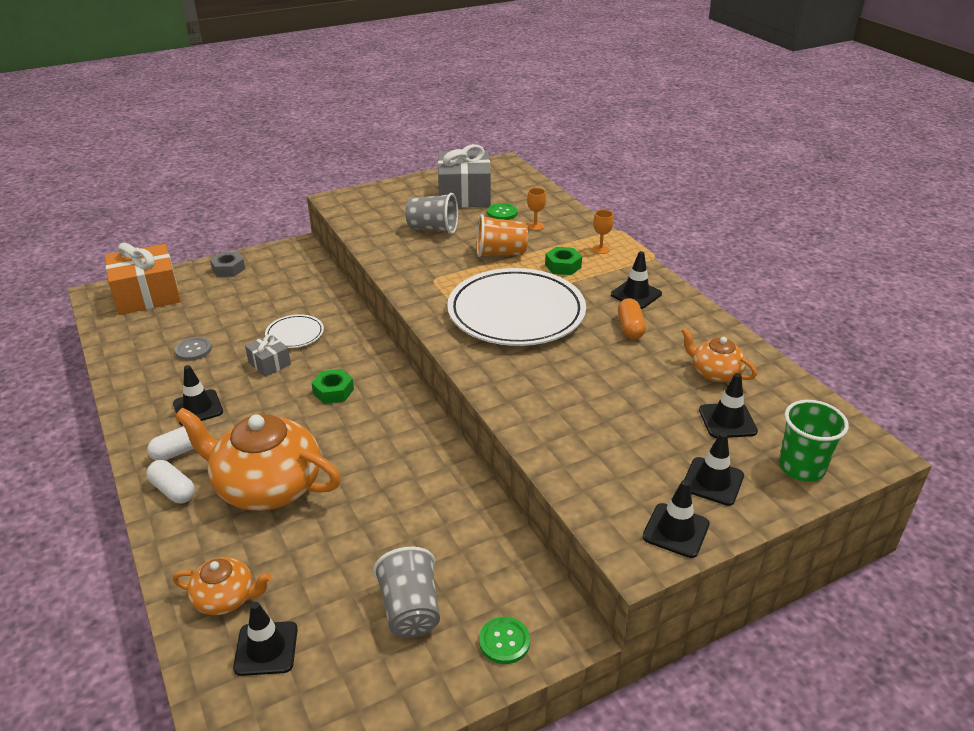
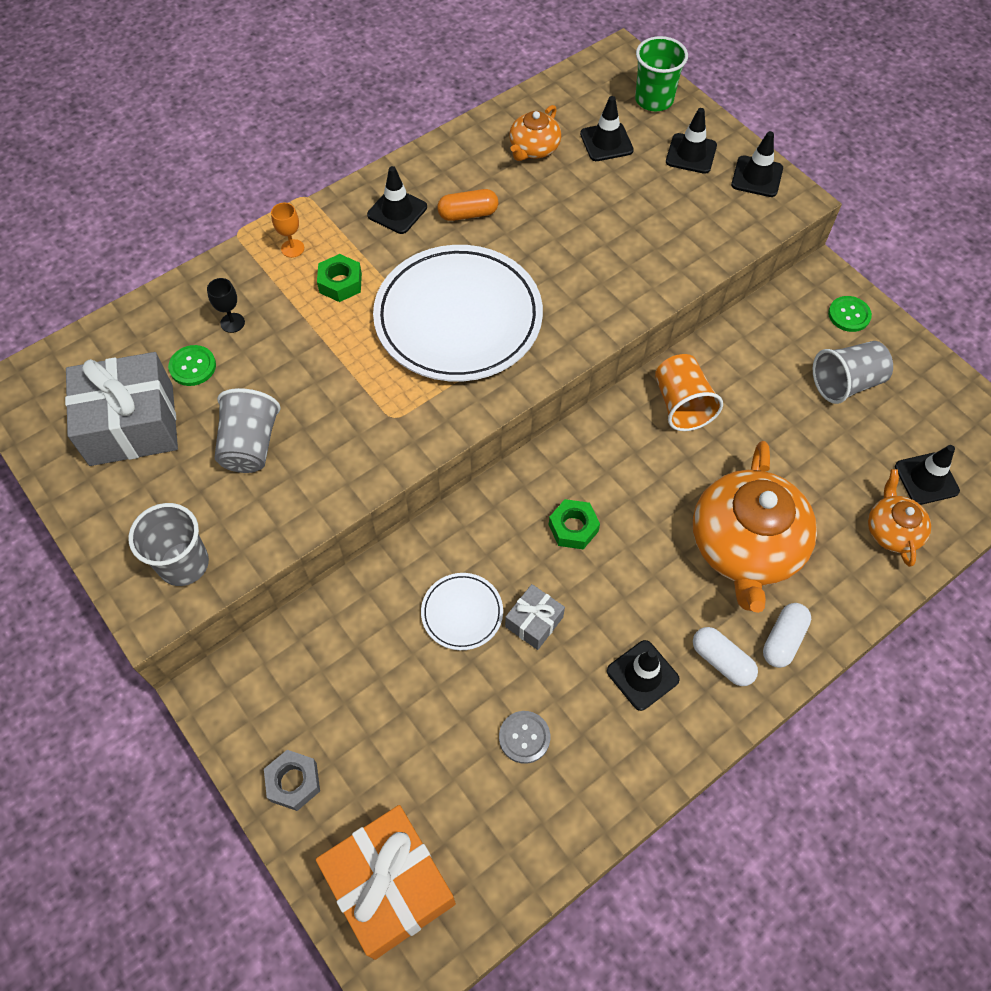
camera: 100 degrees left, 25 degrees up
(360, 208) = (184, 564): none -> grey cup
(500, 253) = (315, 352): orange cup -> orange cup (681, 405)
(535, 226) = (232, 323): orange goblet -> black goblet

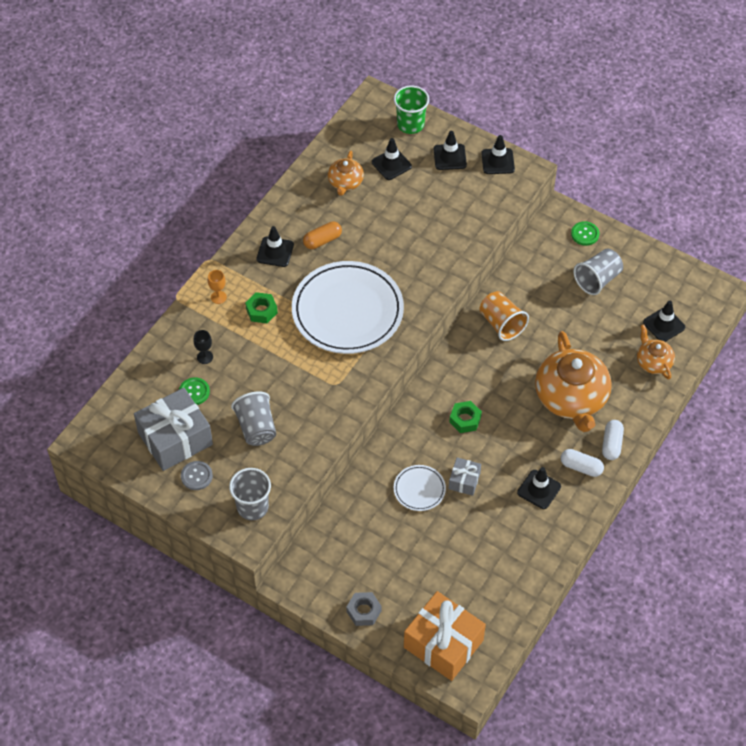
camera: 20 degrees left, 5 degrees down
(524, 737) = (485, 544): grey button -> grey button (196, 476)

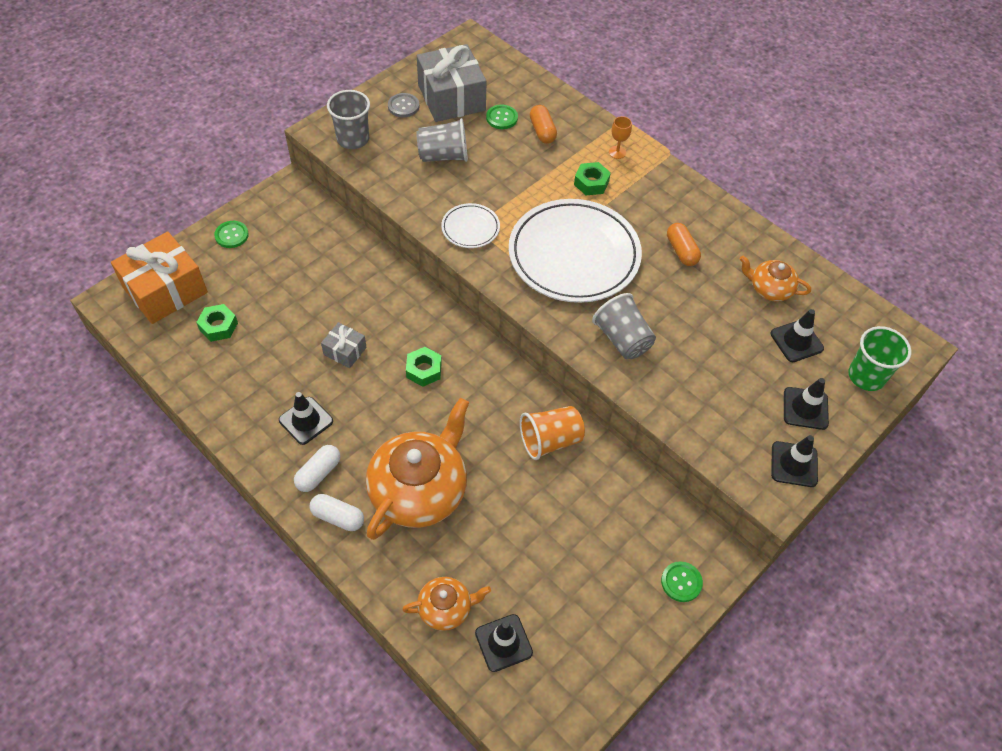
camera: 100 degrees right, 0 degrees up
(205, 357) = (542, 131): black goblet -> orange capsule
(275, 252) = (671, 207): black traffic cone -> none
(363, 611) = (231, 235): grey nut -> green button
(419, 489) = (350, 308): white plate -> white plate (470, 228)
(469, 585) = (218, 326): none -> green nut
(571, 398) = (419, 490): orange teapot -> orange teapot turned 120 degrees clockwise
(597, 279) = (599, 576): grey cup -> grey cup (622, 339)

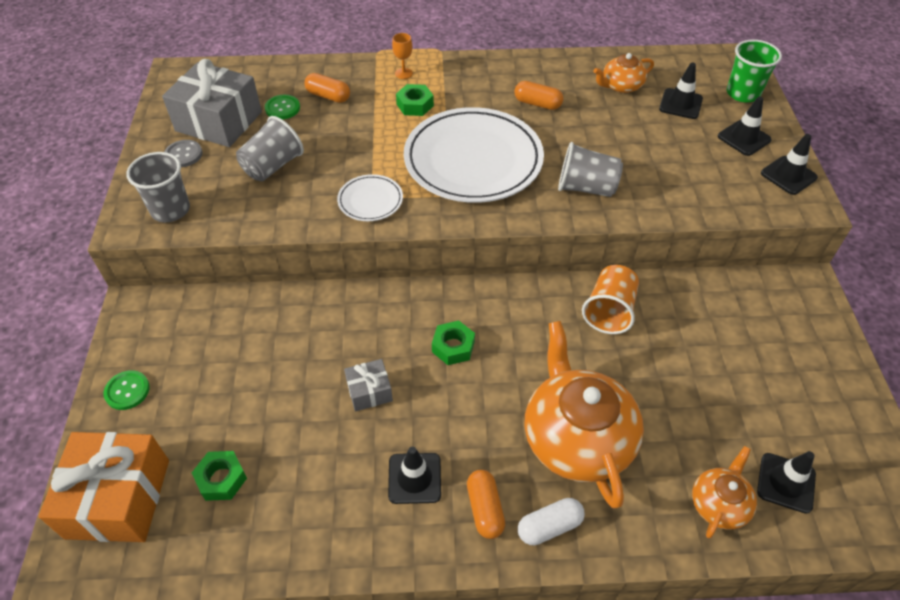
camera: 45 degrees left, 5 degrees down
(318, 473) = (485, 509): white capsule -> orange capsule
(681, 582) = (810, 322): green button -> none

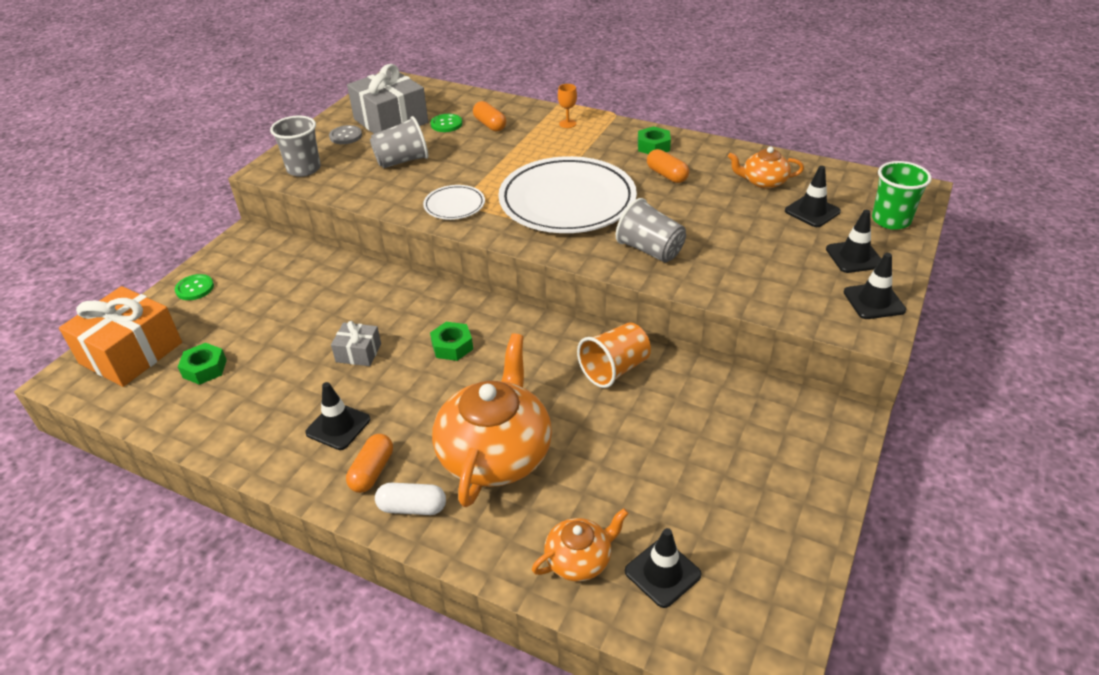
camera: 30 degrees right, 10 degrees down
(415, 105) = (555, 148): green nut -> green nut (653, 146)

